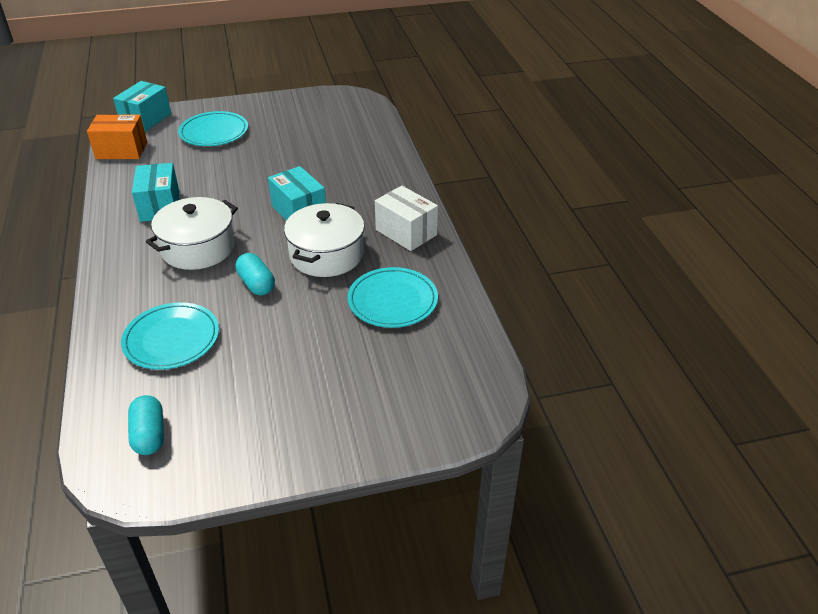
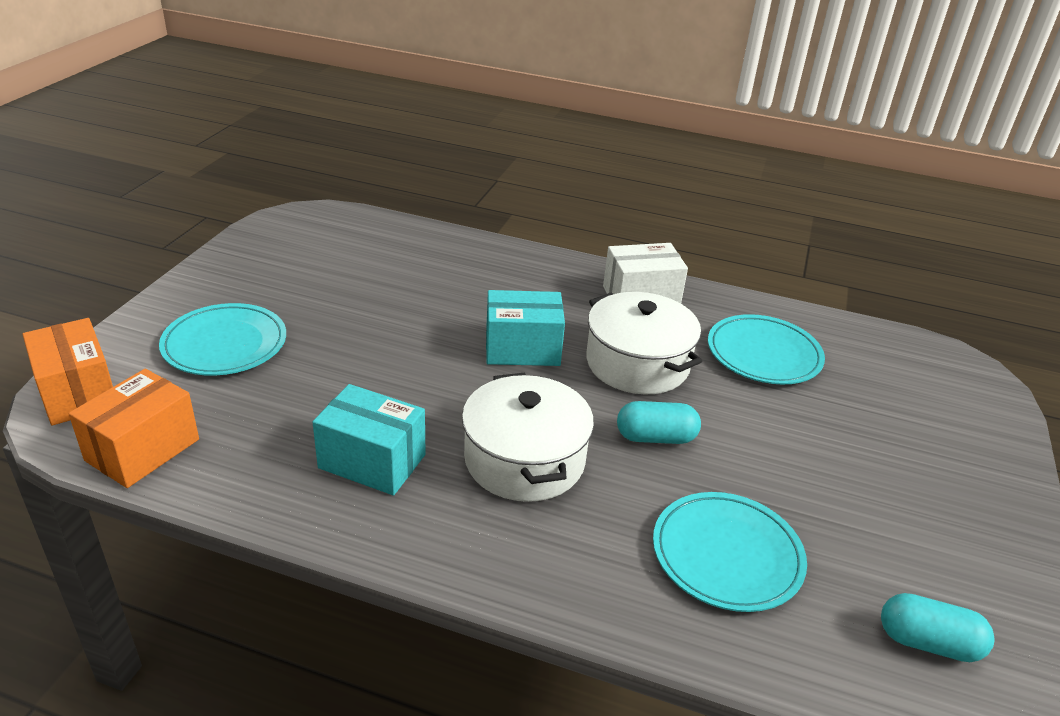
camera: 60 degrees left, 5 degrees down
(146, 119) = (78, 393): turquoise box -> orange box

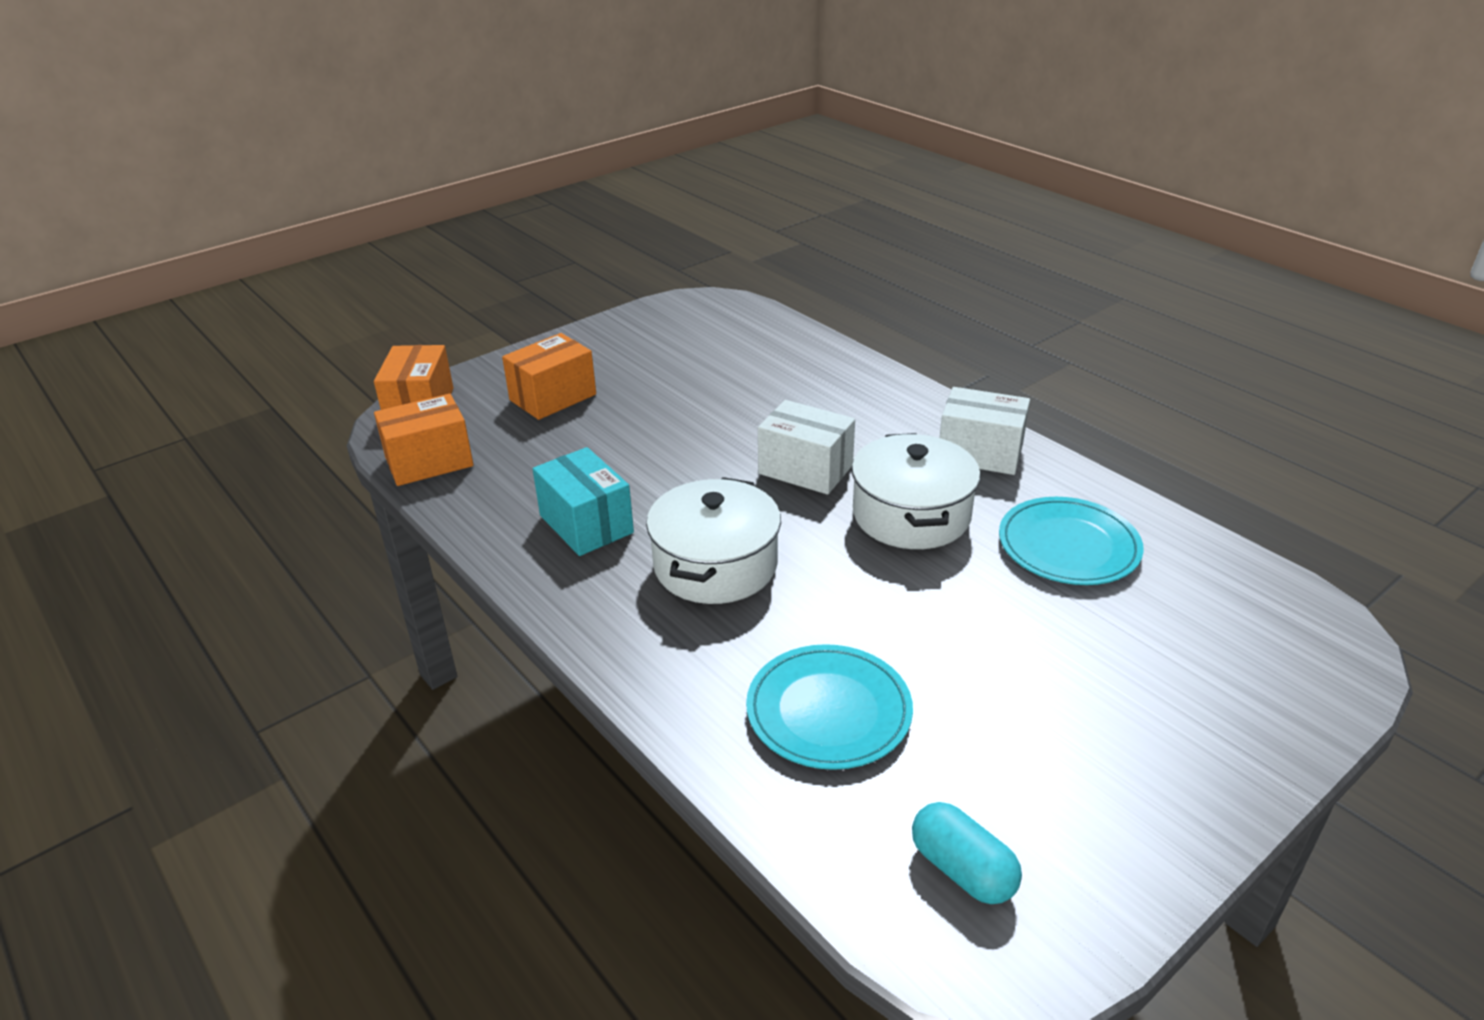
camera: 35 degrees right, 0 degrees up
(225, 344) = (553, 397): turquoise plate -> orange box
(522, 349) = (805, 469): turquoise box -> white box
(655, 437) = (861, 587): turquoise capsule -> none

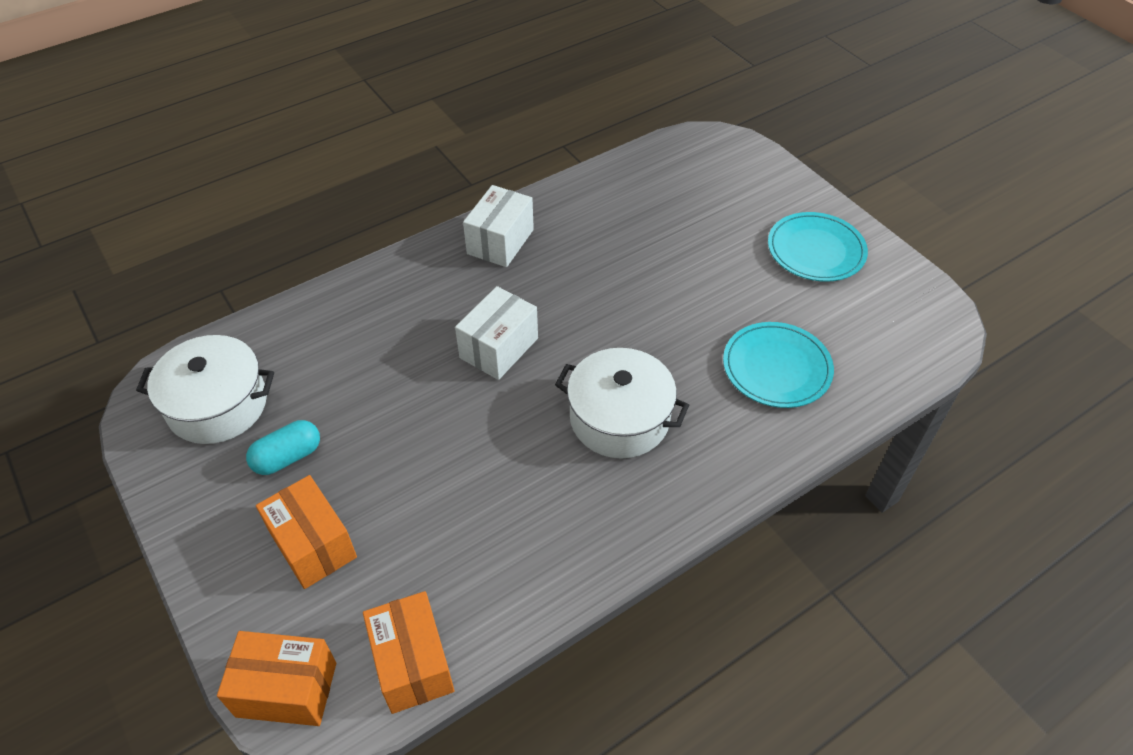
camera: 85 degrees left, 15 degrees up
(586, 524) = (550, 510): turquoise box -> none
(911, 515) = (572, 293): white pot -> white pot (217, 405)
(962, 870) = (892, 326): turquoise capsule -> turquoise capsule (288, 457)
(1068, 546) = (620, 222): turquoise plate -> turquoise plate (816, 250)

